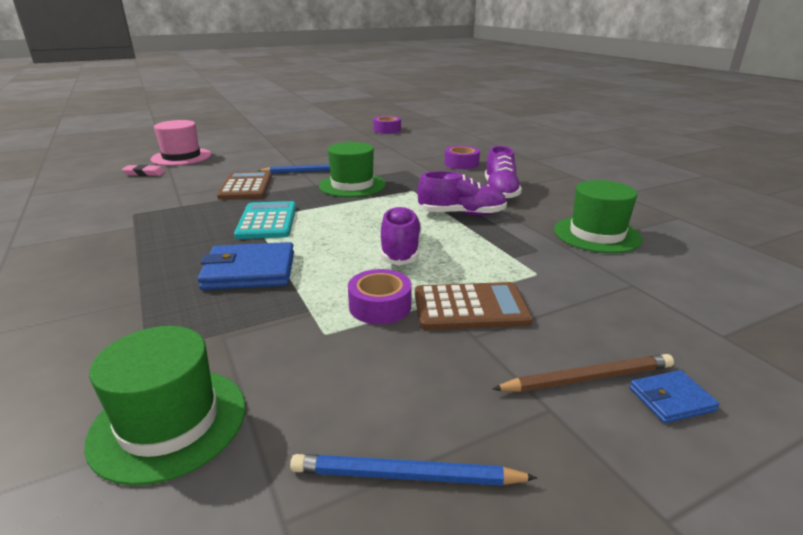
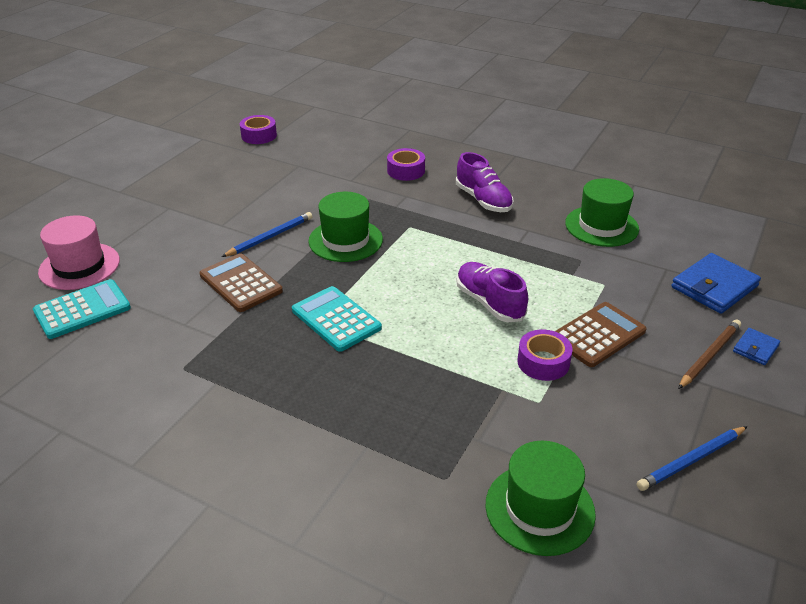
camera: 35 degrees left, 10 degrees up
(144, 173) = (82, 310): pink eraser -> turquoise calculator
(249, 271) = (407, 378): blue wallet -> blue wallet (714, 287)
(461, 214) = (485, 242): purple shoe -> none

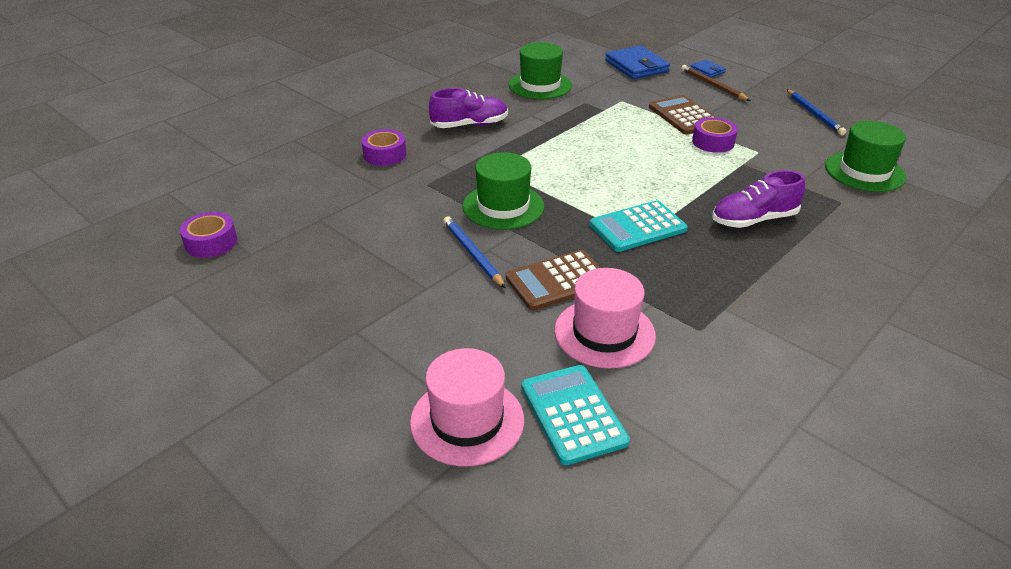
camera: 75 degrees left, 0 degrees up
(174, 315) = (604, 333): none -> pink hat
(489, 303) = (632, 150): purple shoe -> purple shoe (753, 220)

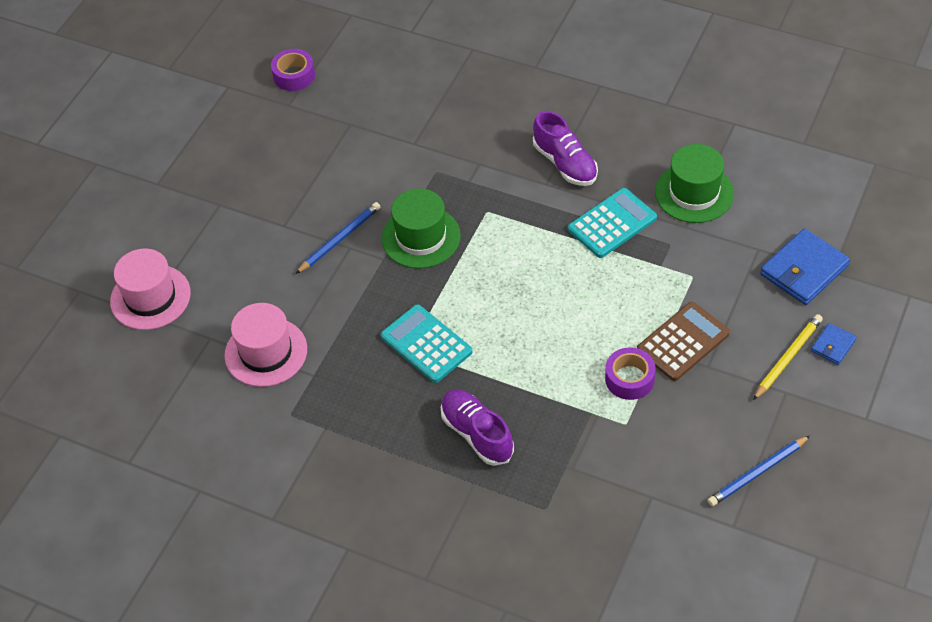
camera: 75 degrees right, 15 degrees up
(385, 155) = (475, 122): purple tape -> none
(558, 281) = (322, 306): brown calculator -> none
(573, 414) = (173, 353): turquoise calculator -> turquoise calculator (612, 224)
(713, 85) = (787, 358): brown pencil -> yellow pencil
(864, 171) = (625, 529): green hat -> none

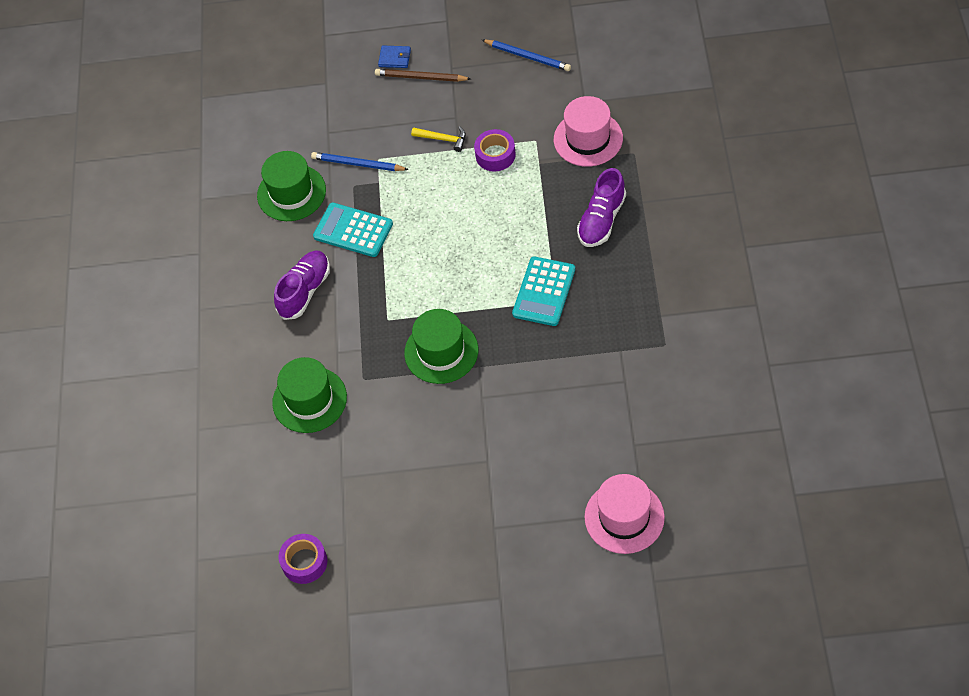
camera: 115 degrees left, 5 degrees up
(266, 352) = (621, 395): pink hat -> pink hat (588, 139)
(339, 239) = (478, 409): blue pencil -> blue pencil (358, 164)
(443, 128) = (309, 400): none -> green hat
(683, 342) = (443, 139): brown calculator -> yellow hammer
(787, 358) = (421, 77): yellow pencil -> brown pencil
(804, 270) = (333, 99): blue wallet -> none

